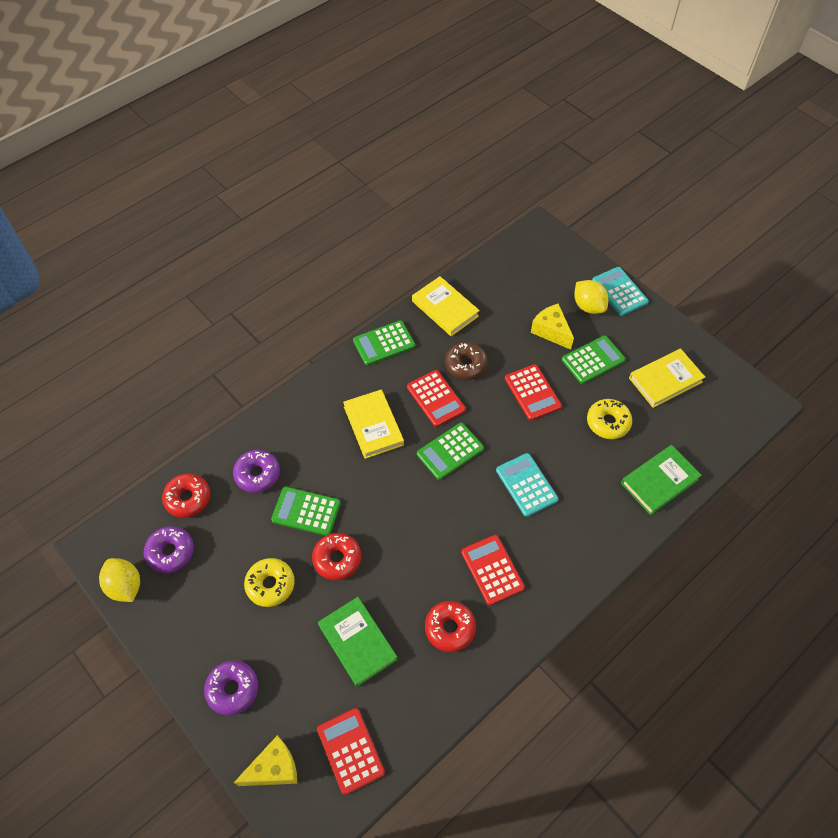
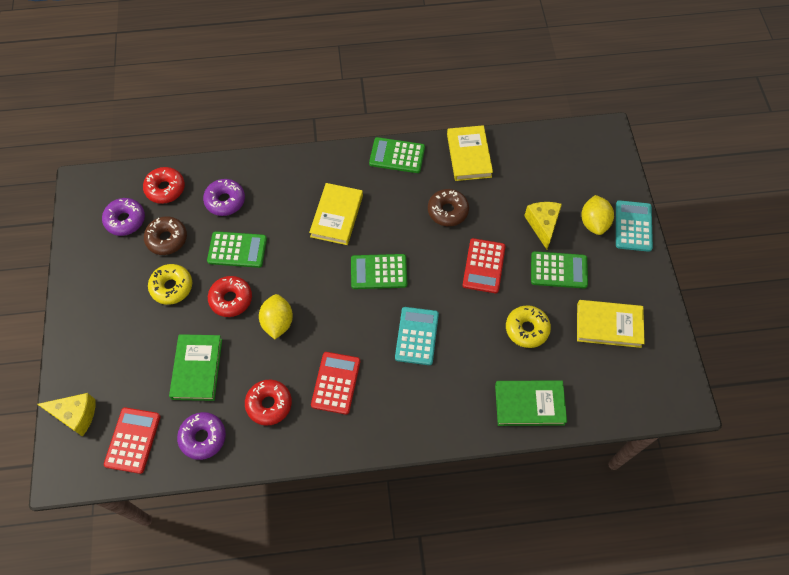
camera: 35 degrees right, 5 degrees up
(125, 586) = (80, 225): yellow lemon -> yellow lemon (278, 322)
(228, 544) = (167, 239): none -> brown donut
(232, 689) = (92, 343): purple donut -> purple donut (203, 437)
(306, 511) = (237, 250): green calculator -> green calculator turned 135 degrees clockwise
(436, 398) = (402, 224): red calculator -> none

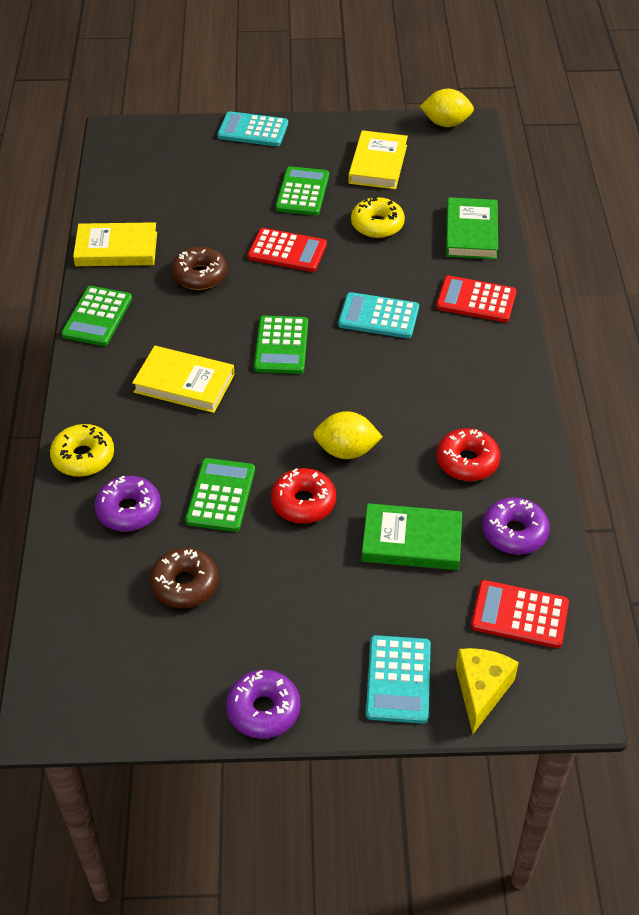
camera: 85 degrees left, 15 degrees down
(89, 365) = (398, 679): none -> turquoise calculator
(125, 220) = (136, 644): purple donut -> purple donut (263, 710)
(165, 189) = (86, 590): red donut -> none
(172, 287) = (273, 575): yellow donut -> yellow donut (83, 457)
(336, 383) = (439, 394): red calculator -> red calculator (476, 300)
(542, 225) = (237, 197): yellow cheese -> none
(594, 223) = (242, 158): yellow lemon -> yellow lemon (446, 123)

